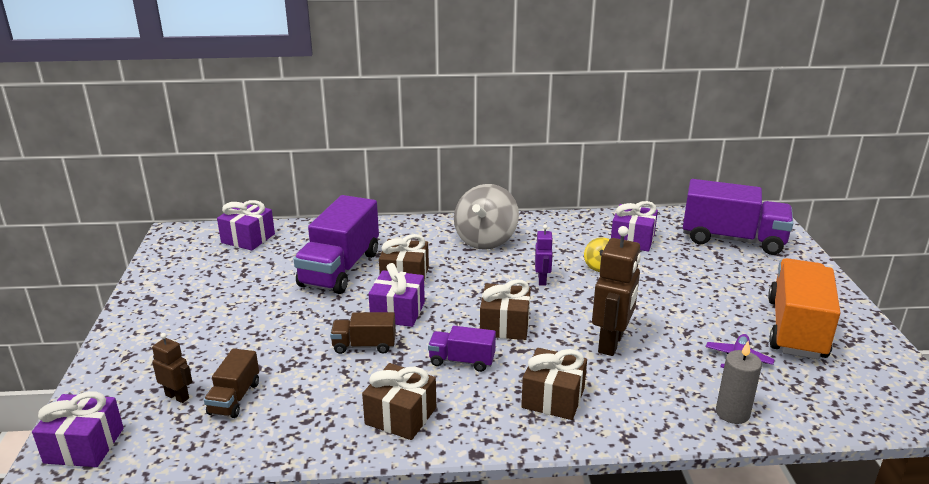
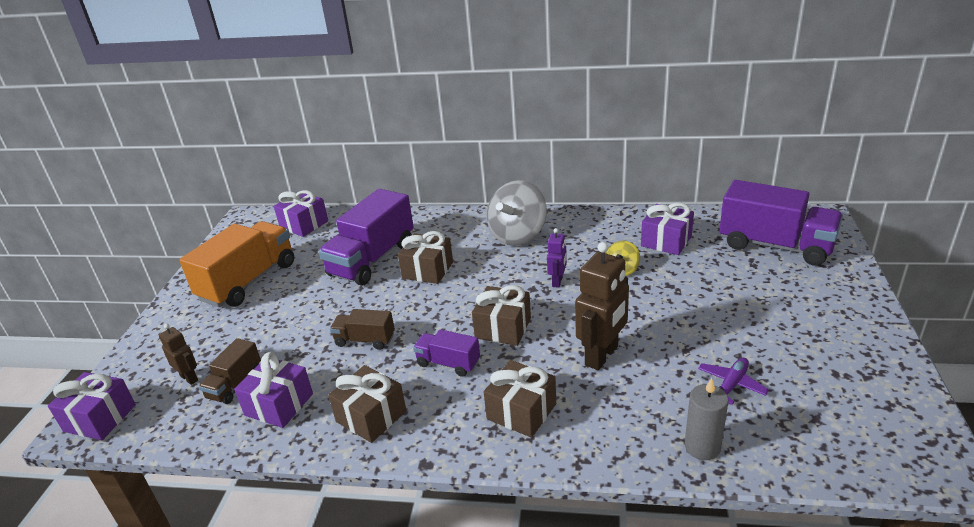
camera: 15 degrees right, 5 degrees up
(397, 312) = (408, 307): purple gift -> purple gift (279, 404)
(796, 329) = (810, 354): orange truck -> orange truck (248, 281)

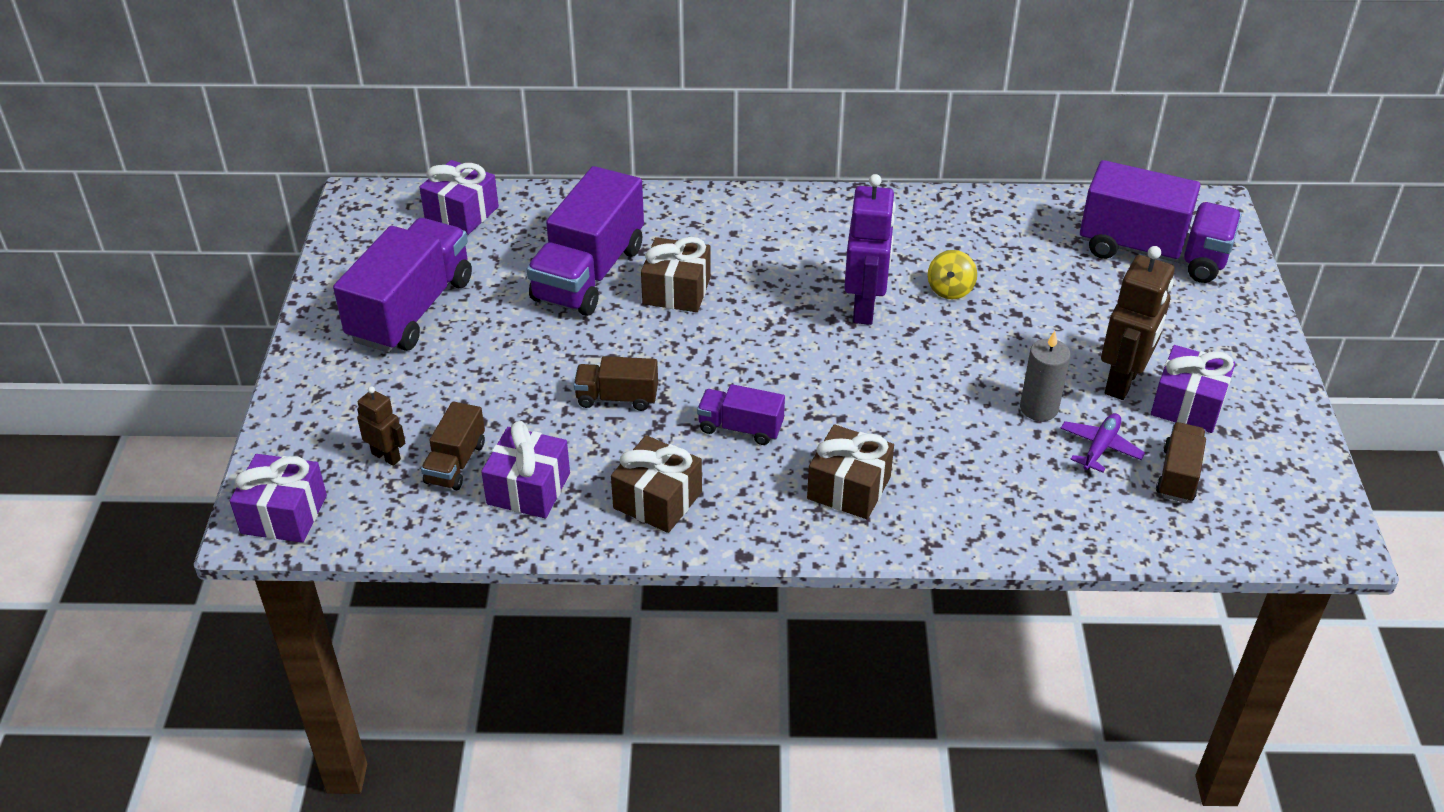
camera: 10 degrees left, 10 degrees up
(248, 281) = (411, 310): orange truck -> purple truck
(503, 328) = (803, 377): brown gift -> none
(518, 235) = (795, 234): grey spinning top -> none
(557, 281) = (865, 308): purple robot -> purple robot, size x1.87
(602, 356) = (939, 414): brown robot -> brown robot (1122, 382)
(666, 241) = (1006, 244): purple gift -> purple gift (1187, 405)
(702, 447) = (1069, 523): grey candle -> grey candle (1039, 408)
(798, 409) = (1178, 475): none -> brown truck

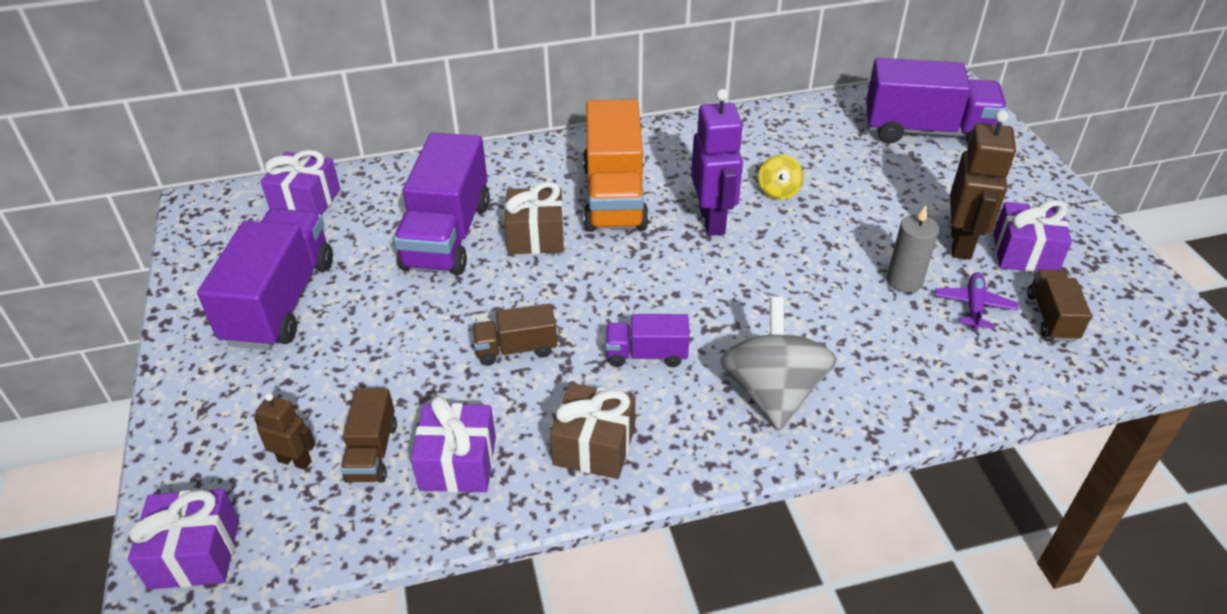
camera: 15 degrees left, 0 degrees up
(772, 264) = (614, 197): none -> orange truck
(849, 488) = (772, 392): brown gift -> grey spinning top

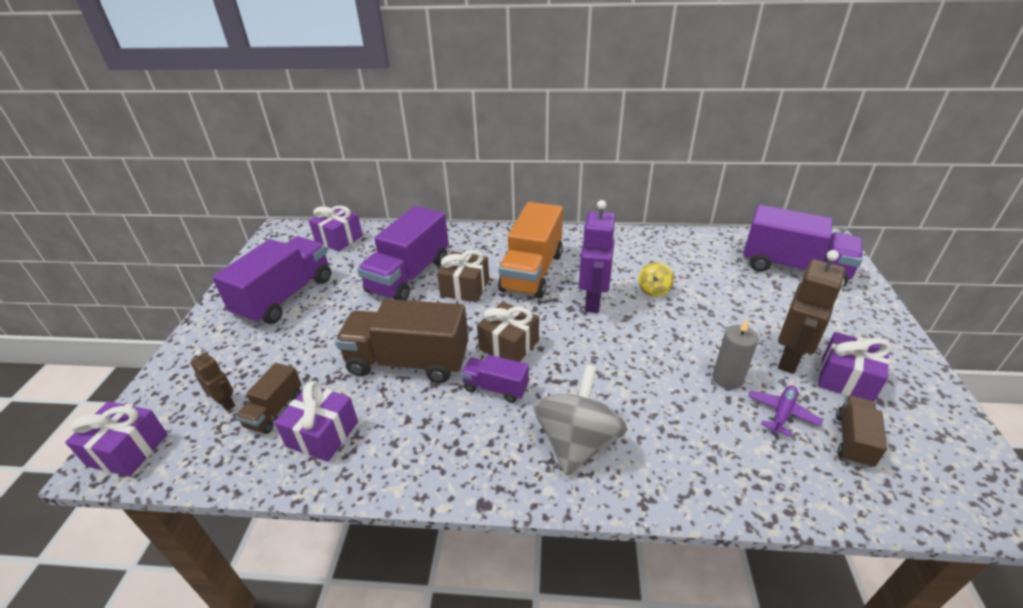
camera: 20 degrees right, 5 degrees down
(516, 349) = (408, 362): brown truck -> brown truck, size x1.99
(594, 446) = (421, 448): brown gift -> brown gift (509, 345)

